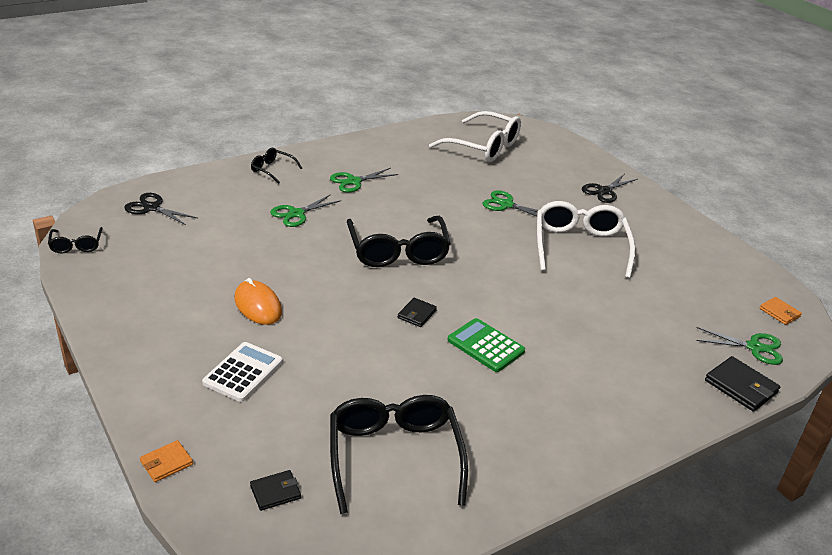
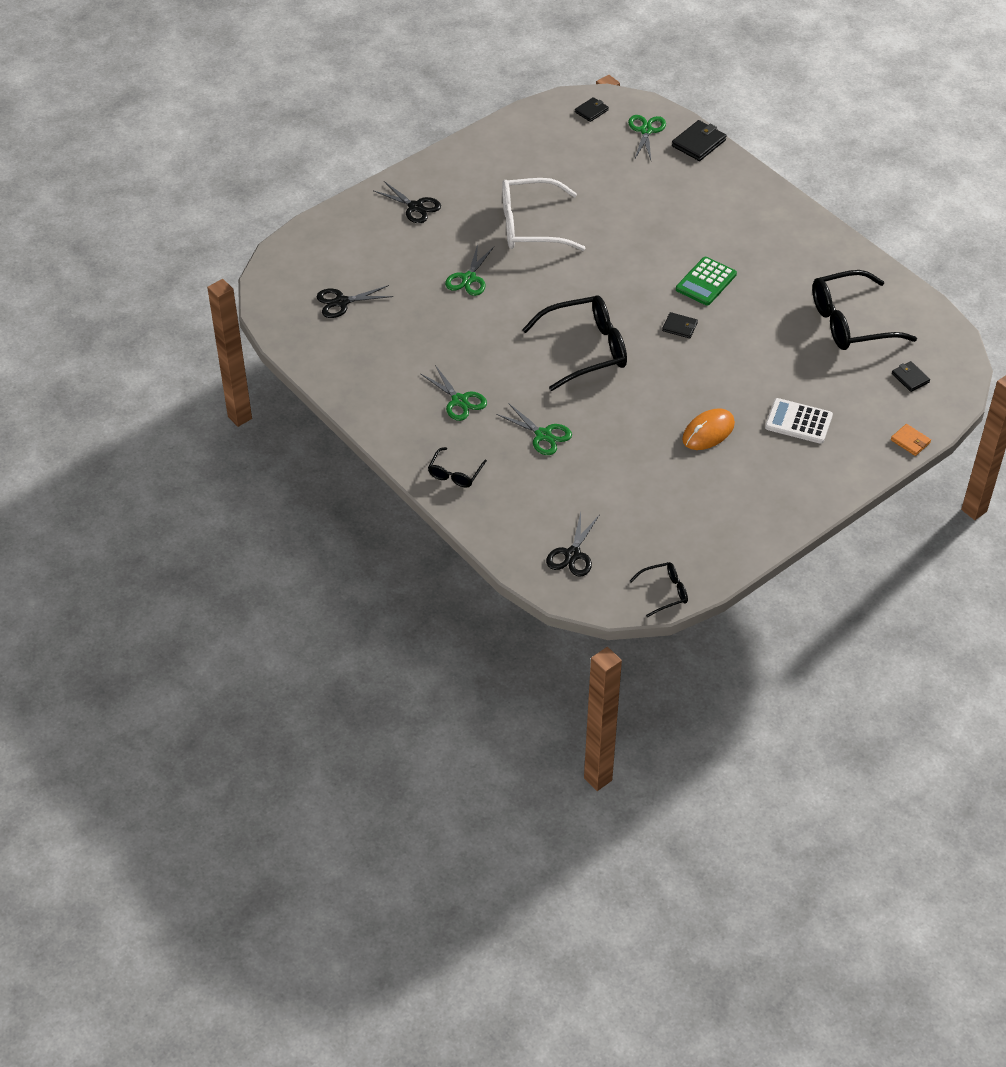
camera: 95 degrees left, 15 degrees up
(483, 147) = (341, 302): white glasses -> black scissors
(779, 312) = (591, 111): orange wallet -> black wallet

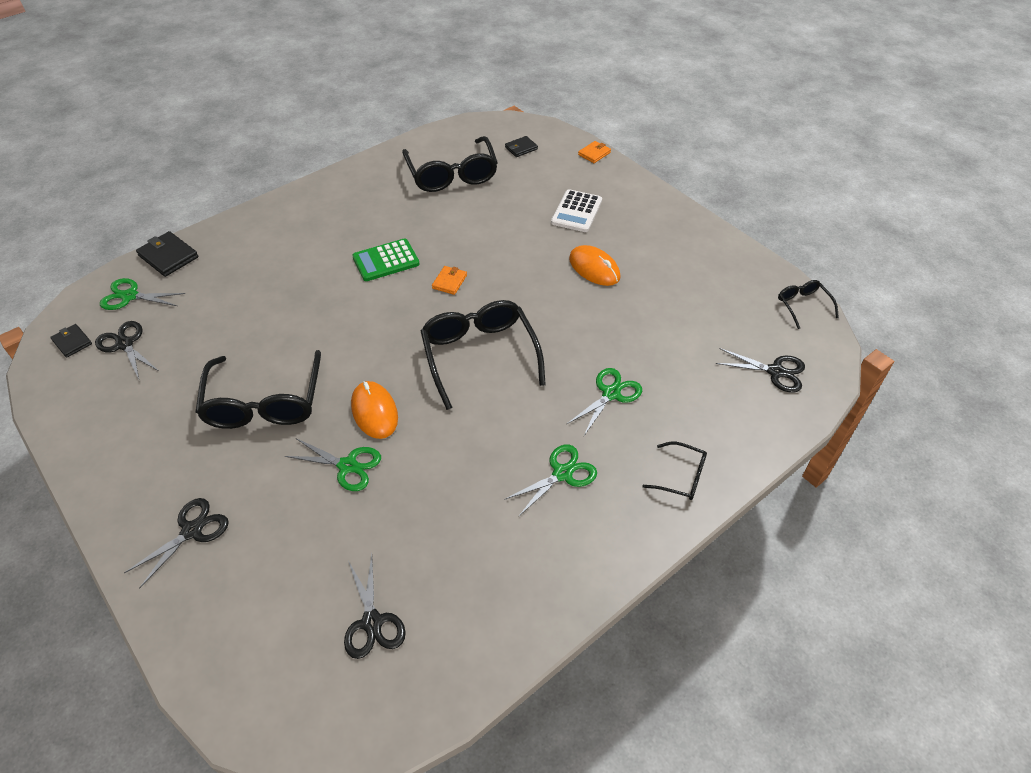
camera: 90 degrees left, 0 degrees up
(522, 289) = (374, 411): none -> orange mouse
(530, 226) = (264, 402): white glasses -> black glasses
(590, 139) = (125, 344): none -> black scissors
(679, 327) = (449, 282): black wallet -> orange wallet
(706, 282) = (386, 260): green calculator -> green calculator turned 120 degrees clockwise

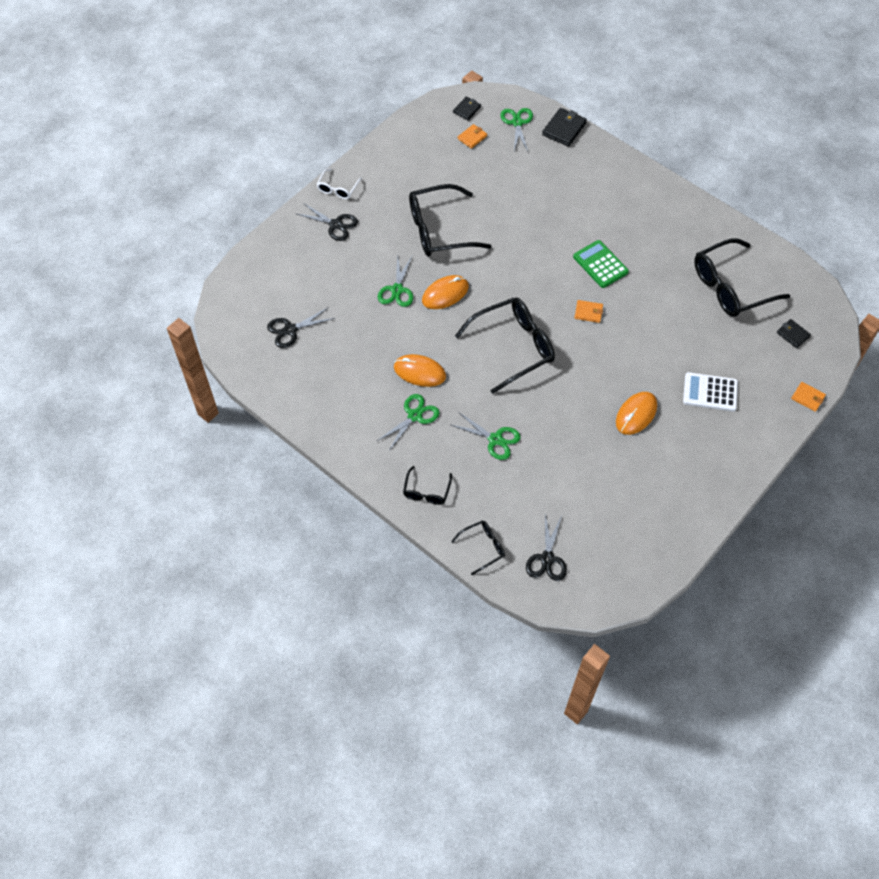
camera: 80 degrees right, 10 degrees up
(122, 519) = (338, 189): none -> white glasses
(125, 344) = (472, 137): black scissors -> orange wallet
(493, 458) = (419, 372): none -> orange mouse
(563, 473) = (415, 416): green scissors -> green scissors turned 90 degrees counterclockwise
(803, 305) = (635, 584): black glasses -> black glasses (483, 547)

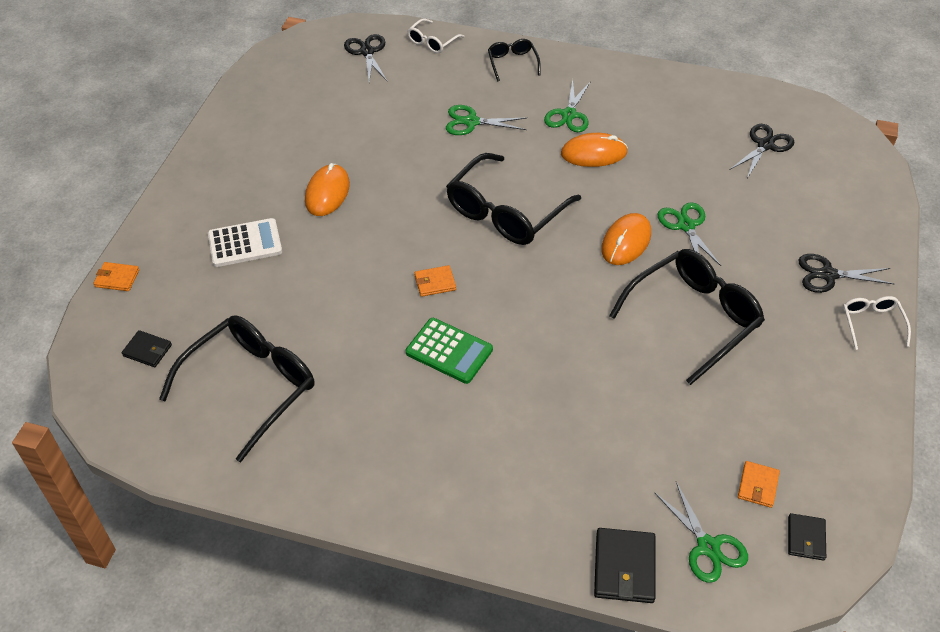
camera: 155 degrees right, 10 degrees down
(483, 547) = (432, 42): black glasses -> white glasses

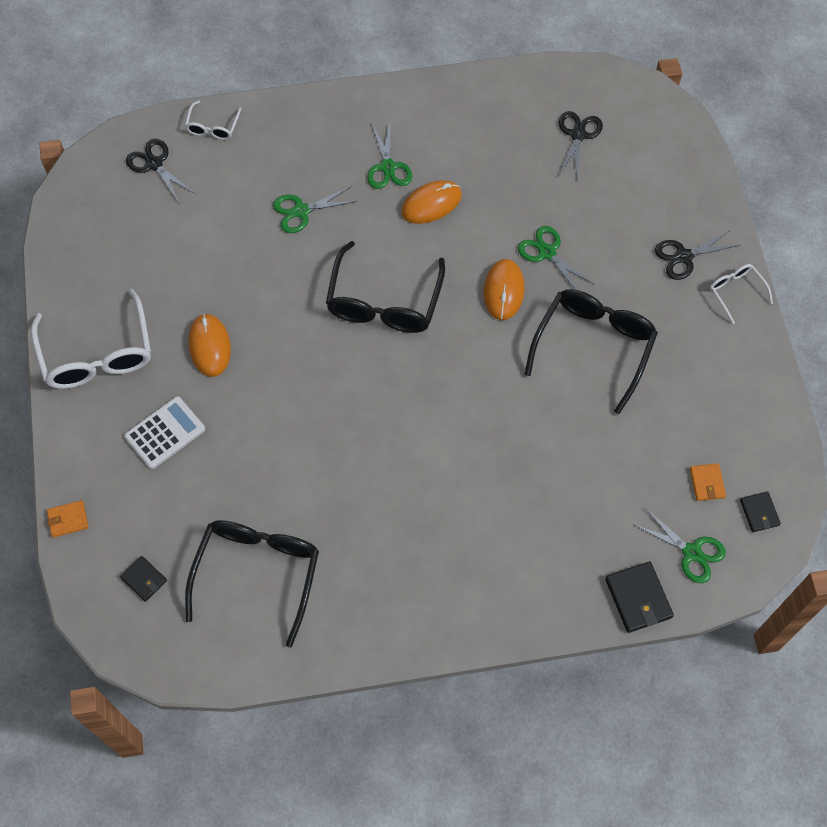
camera: 25 degrees left, 15 degrees up
(147, 350) = (144, 579): black wallet -> black wallet turned 45 degrees clockwise
(229, 166) = (97, 354): none -> white glasses
(435, 283) = (360, 402): orange wallet -> none
(449, 351) = (407, 466): green calculator -> none
(512, 63) = (304, 124): black glasses -> none

